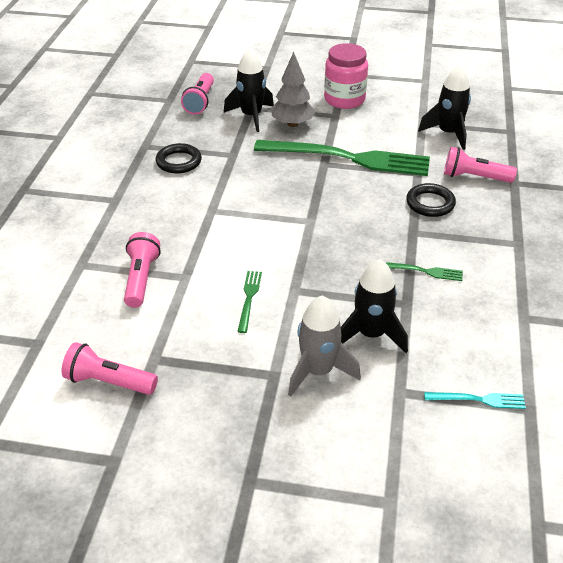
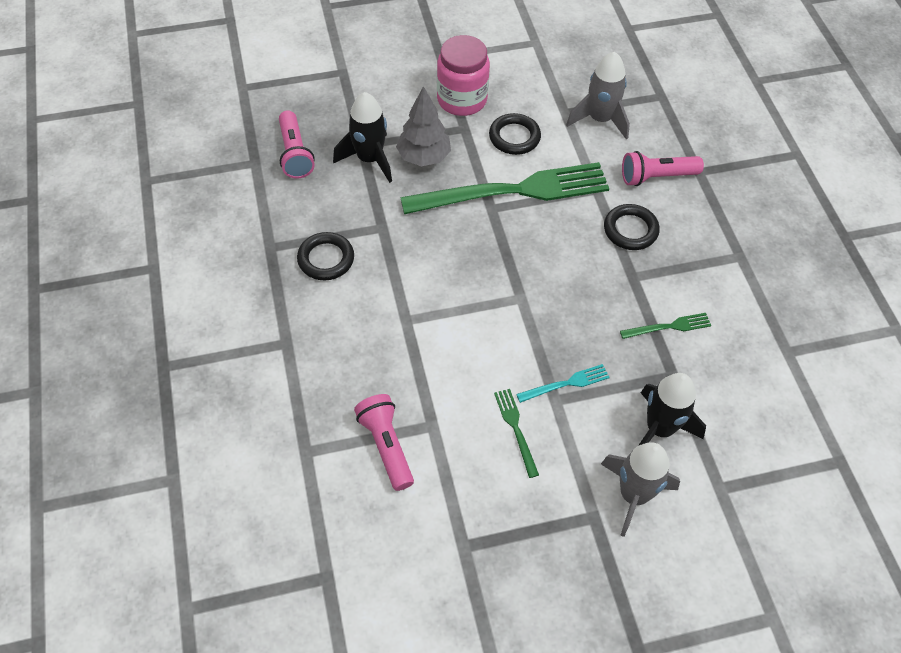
camera: 25 degrees left, 15 degrees up
(109, 382) = (435, 595): pink flashlight -> none
(371, 128) = (514, 137): none -> black ring
(448, 133) = (600, 119): black rocket -> grey rocket
(478, 400) = (793, 469): turquoise fork -> turquoise fork (566, 384)

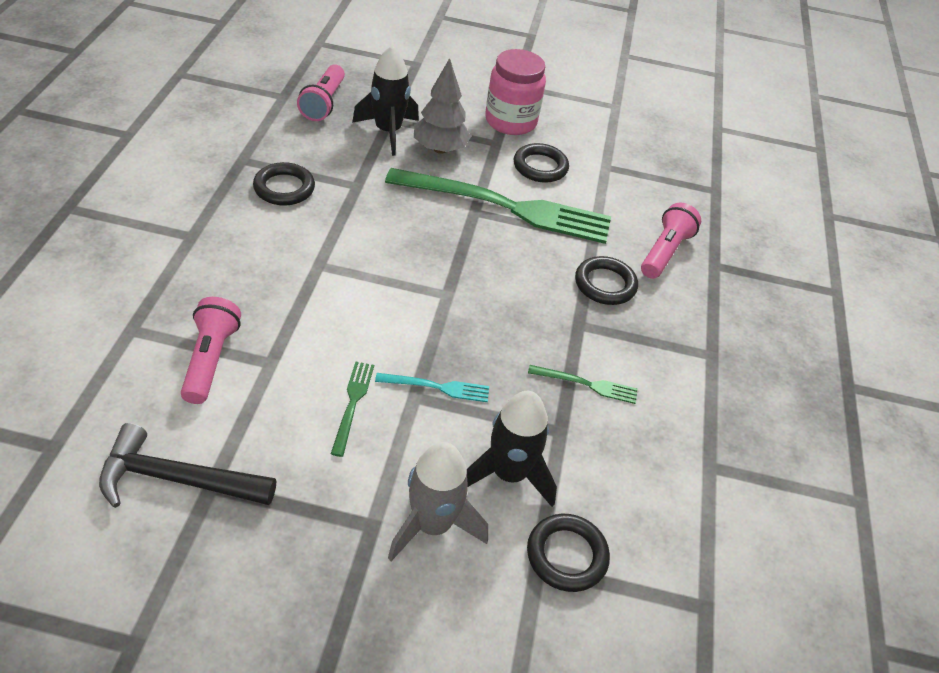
camera: 20 degrees right, 10 degrees down
(435, 554) = (177, 479): none -> black hammer
(600, 119) = (637, 185): grey rocket -> none
(656, 177) = (664, 252): pink flashlight -> pink flashlight turned 105 degrees clockwise
(734, 470) = (566, 555): none -> black ring

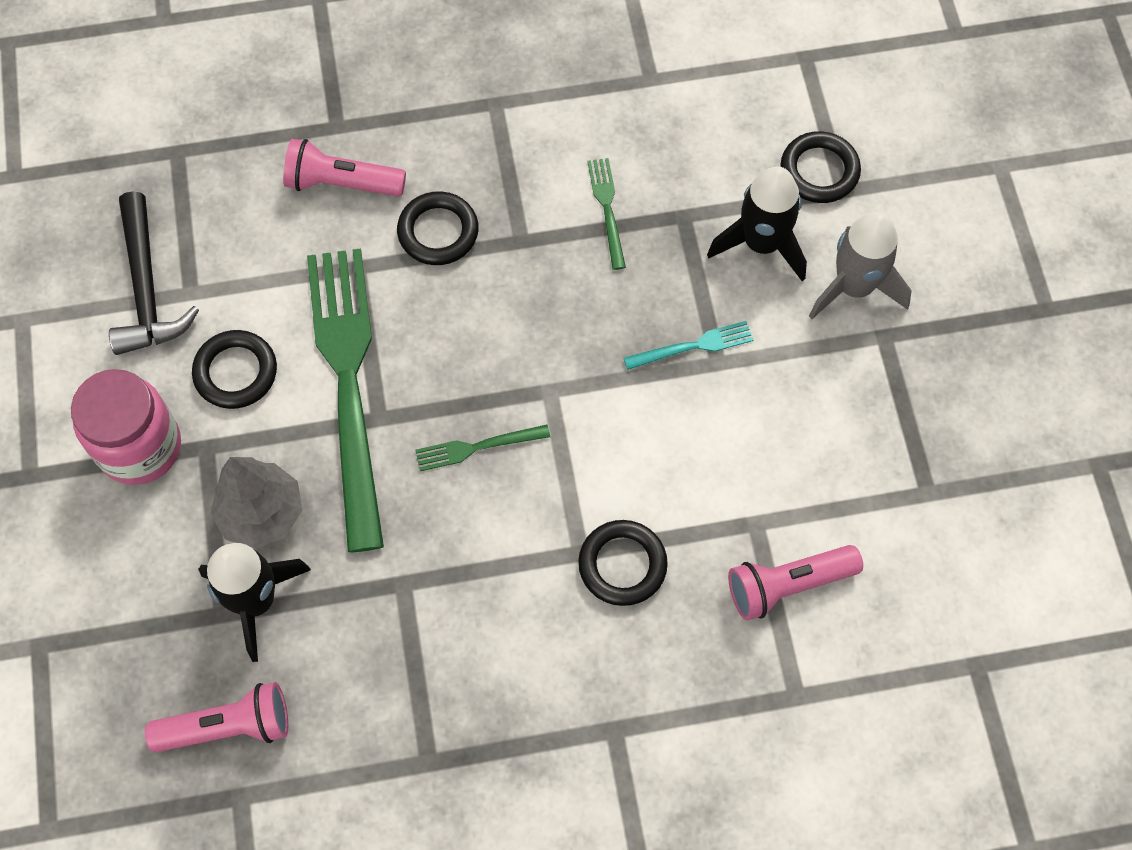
camera: 105 degrees left, 20 degrees up
(177, 479) = (940, 527): black hammer -> black hammer (147, 289)
(284, 188) = (459, 671): black ring -> black ring (622, 565)
(352, 404) = (761, 416): green fork -> green fork (477, 447)
(437, 387) = (693, 346): turquoise fork -> turquoise fork turned 90 degrees clockwise

